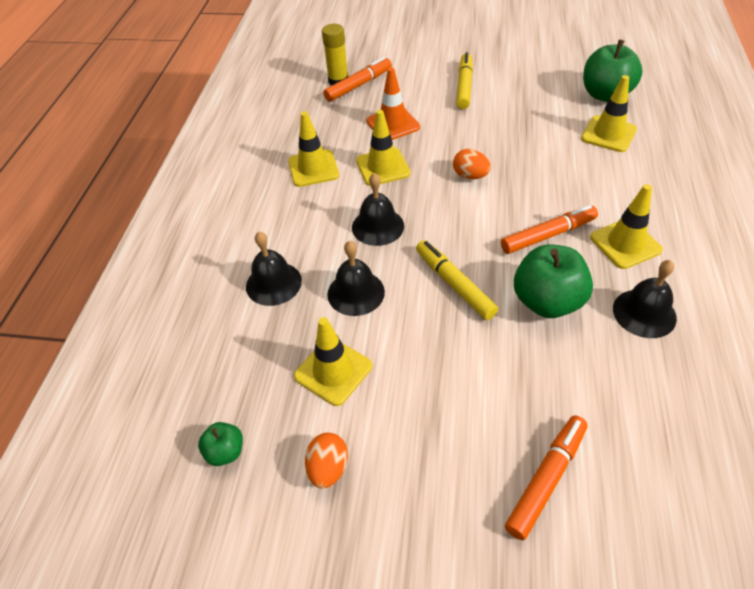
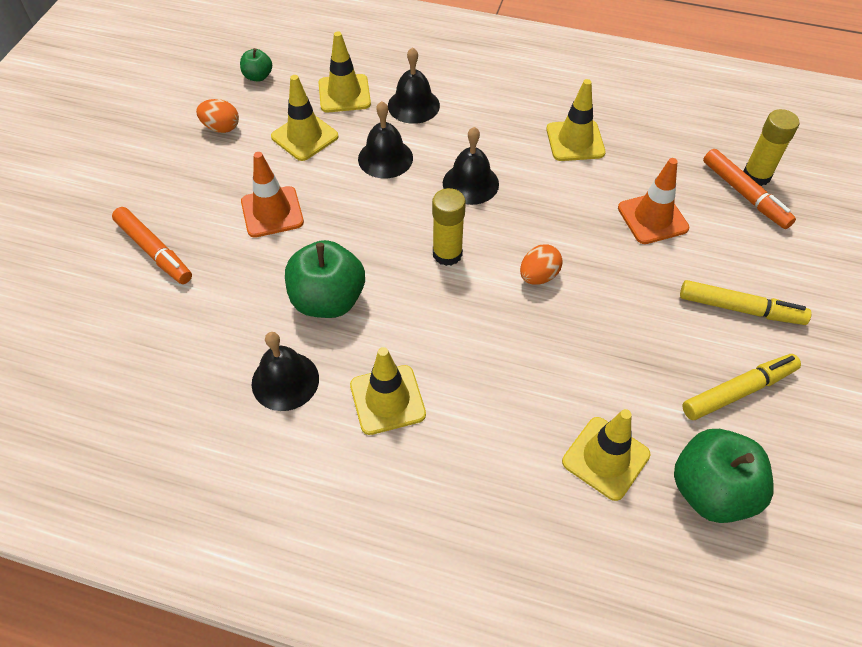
camera: 95 degrees right, 5 degrees up
(382, 167) = (568, 198): yellow traffic cone -> yellow traffic cone (344, 94)
(454, 284) = (373, 230): yellow marker -> yellow marker (738, 391)
(454, 374) = (272, 212): none -> orange traffic cone
(465, 230) = (447, 254): none -> yellow glue stick
(548, 235) = (421, 327): orange marker -> none

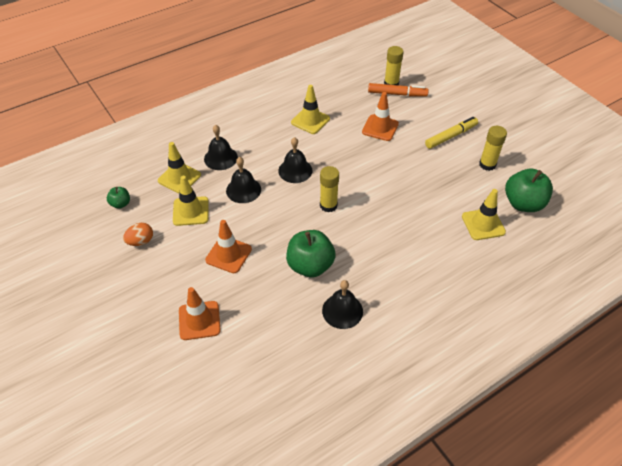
camera: 50 degrees left, 5 degrees down
(154, 251) = (199, 320): orange marker -> orange traffic cone
(387, 400) = (389, 278): yellow traffic cone -> none
(538, 276) = (373, 183): orange egg -> none
(738, 391) = (487, 164): yellow marker -> yellow glue stick

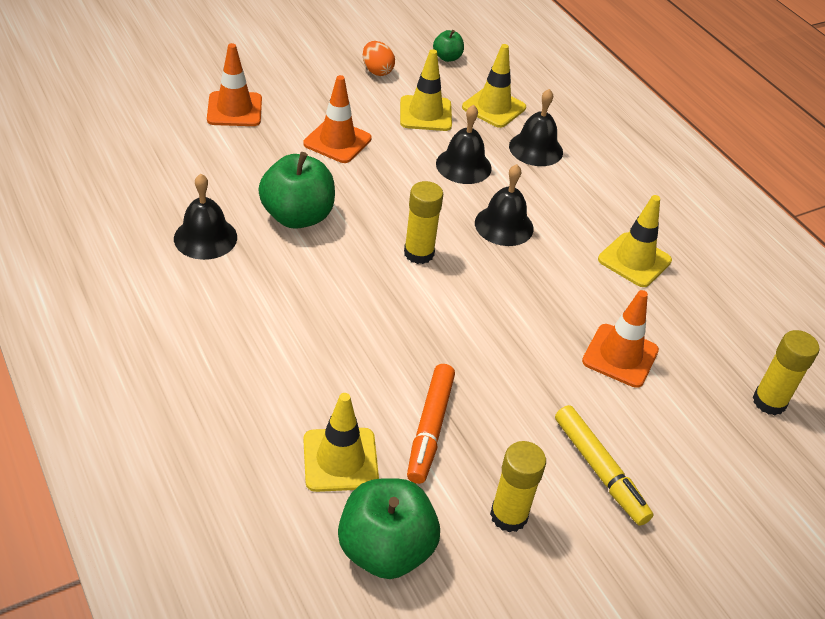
camera: 90 degrees right, 5 degrees down
(397, 94) = (734, 405): orange marker -> orange marker (430, 428)

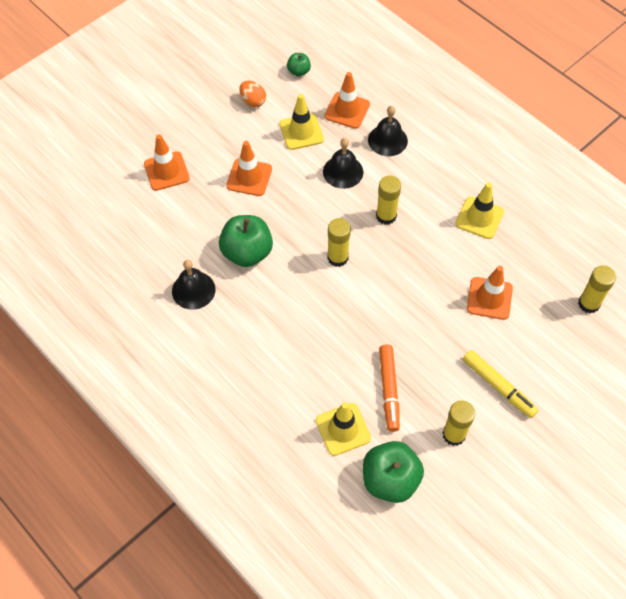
camera: 10 degrees left, 15 degrees up
(494, 107) = (347, 110): yellow traffic cone -> orange traffic cone
(504, 225) = (386, 216): black bell -> yellow glue stick

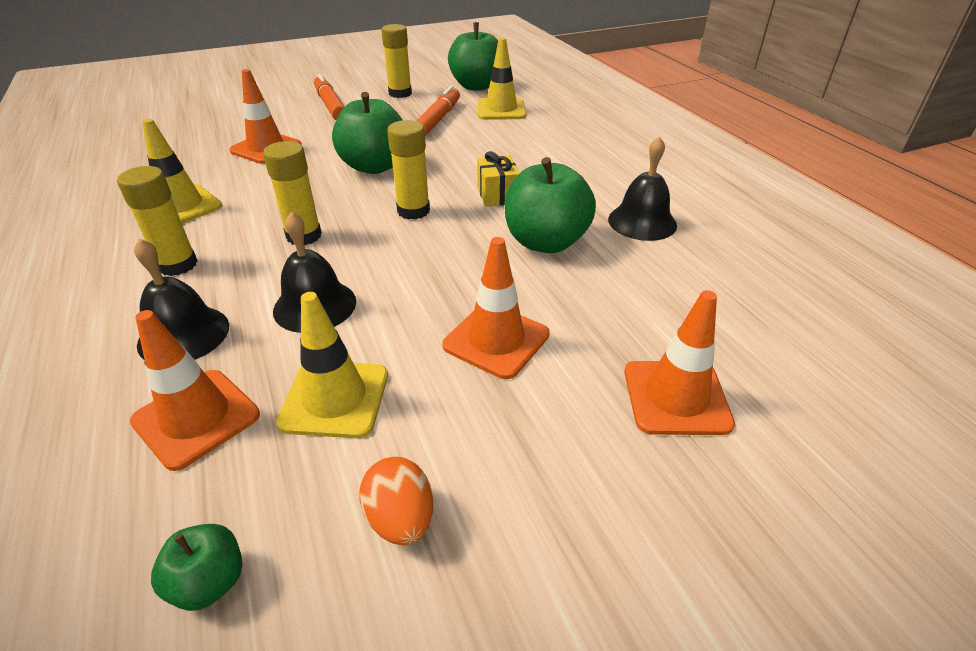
camera: 160 degrees left, 20 degrees down
(293, 291) = (497, 195): none -> yellow gift
(394, 299) = (374, 166): none -> green apple
(498, 386) = (330, 105): yellow marker -> orange marker
(588, 303) = (172, 128): yellow glue stick -> yellow glue stick (178, 265)

